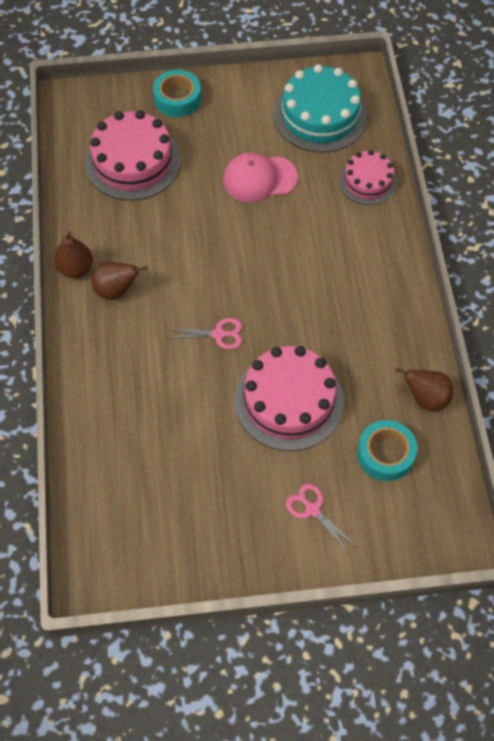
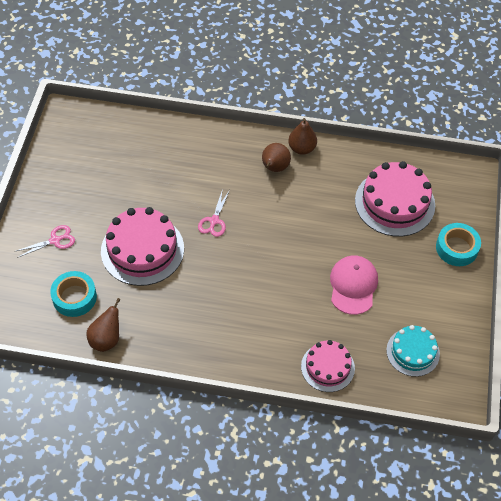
camera: 105 degrees right, 5 degrees down
(320, 115) = (413, 352): turquoise cake -> turquoise cake, size x0.60

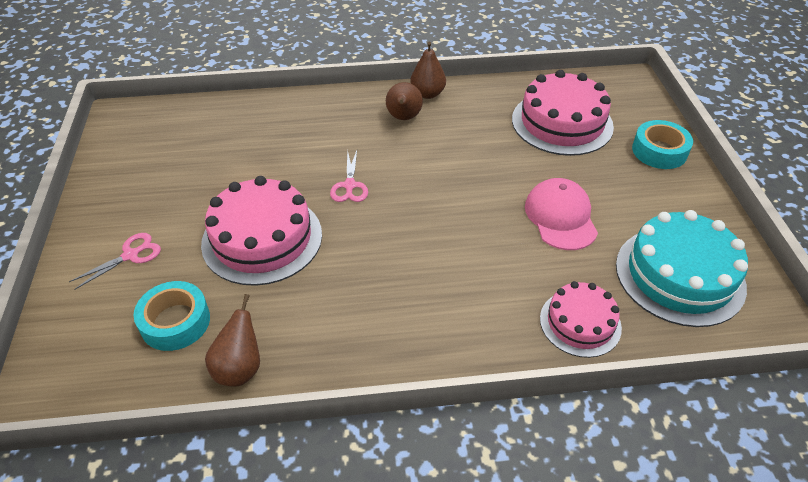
camera: 15 degrees left, 10 degrees down
(413, 352) = (679, 275): turquoise cake -> turquoise cake, size x1.66

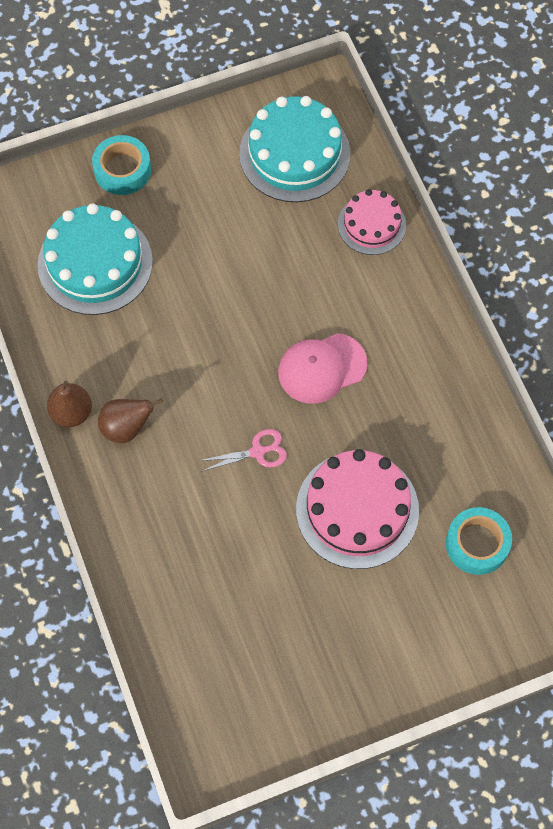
camera: 105 degrees left, 20 degrees up
(131, 255) = (417, 626): pink scissors -> none
(240, 368) = (503, 470): brown pear -> none
(560, 217) = (248, 250): pink cap -> pink cap (322, 368)
(562, 123) = (95, 263): pink cake -> turquoise cake

